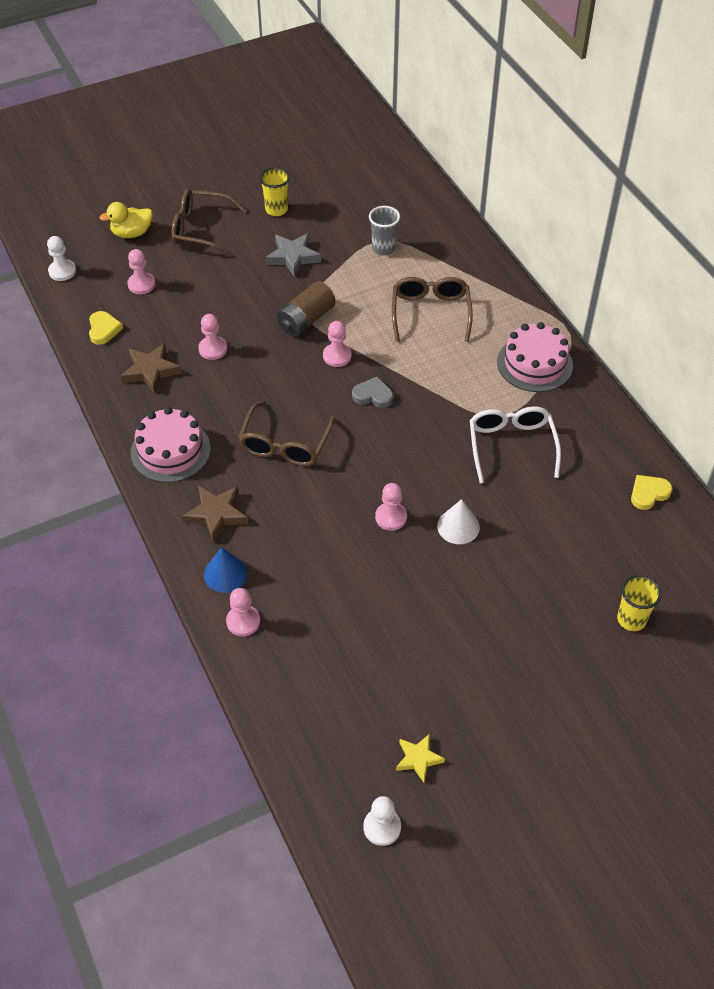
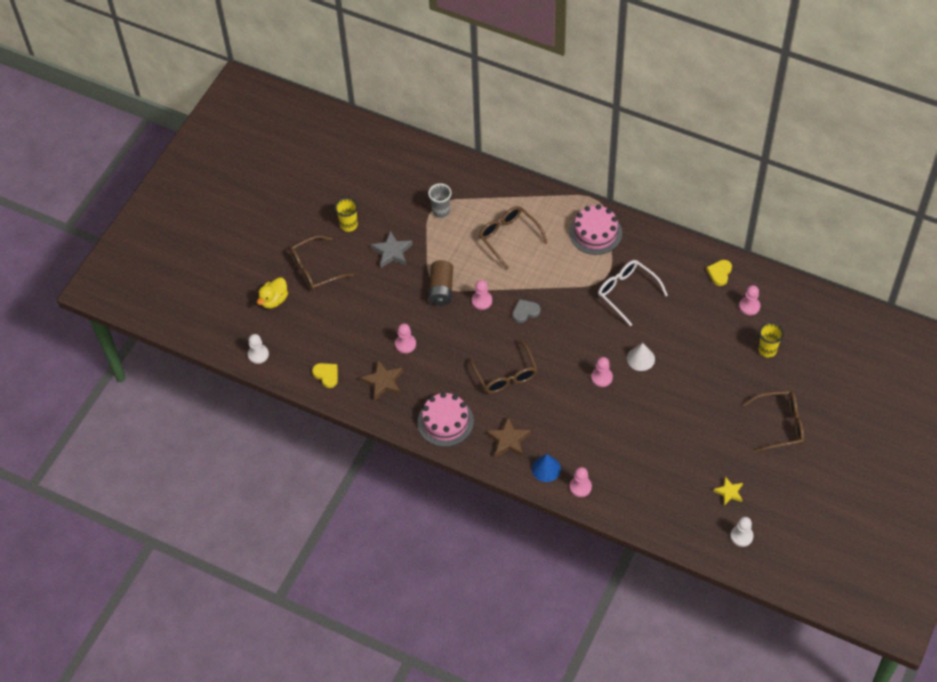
camera: 35 degrees left, 5 degrees up
(141, 284) = (318, 331): pink pawn -> pink pawn (749, 306)
(566, 722) = (780, 425): none -> brown glasses

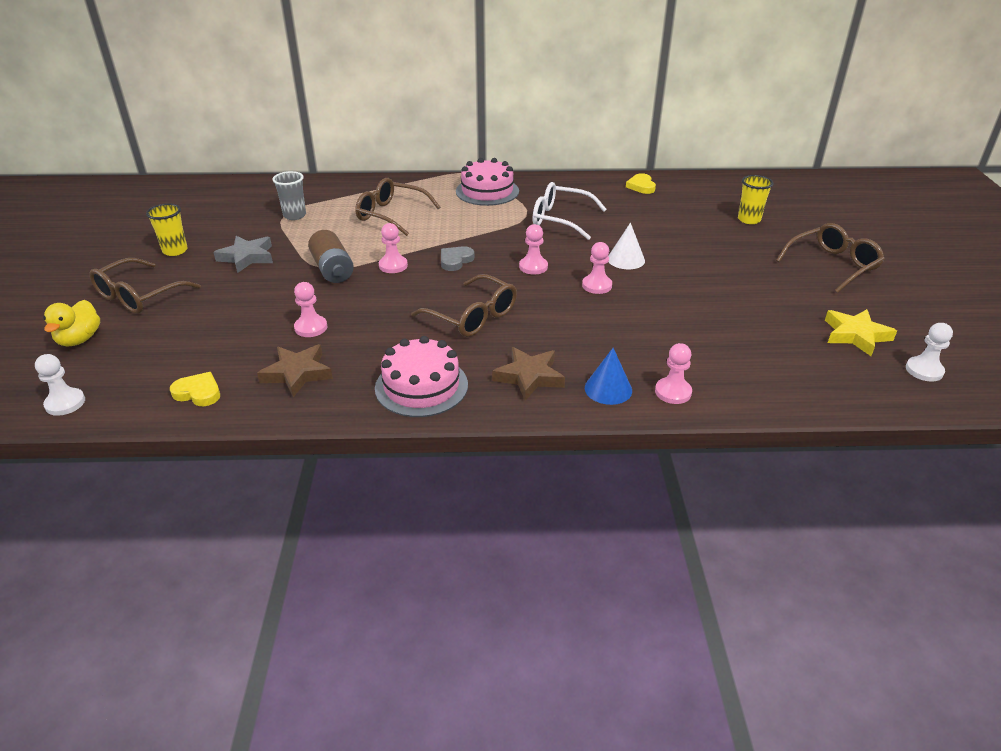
camera: 30 degrees left, 20 degrees down
(729, 492) = (855, 335): yellow star -> yellow star, size x1.51
(749, 306) = (695, 198): pink pawn -> pink pawn (533, 267)

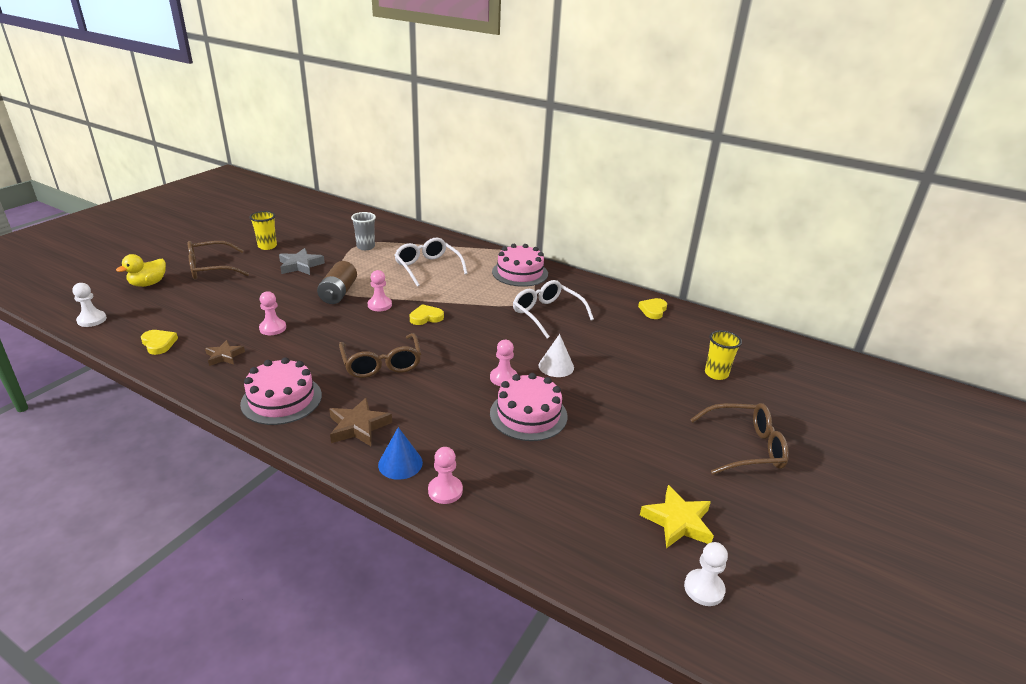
camera: 30 degrees right, 5 degrees down
(297, 373) = (224, 356): brown star -> brown star, size x0.66
(391, 215) = (427, 267): brown glasses -> white glasses
(455, 260) = (426, 317): grey heart -> yellow heart
(533, 267) = (475, 344): pink pawn -> none
(656, 306) = (528, 415): none -> pink cake

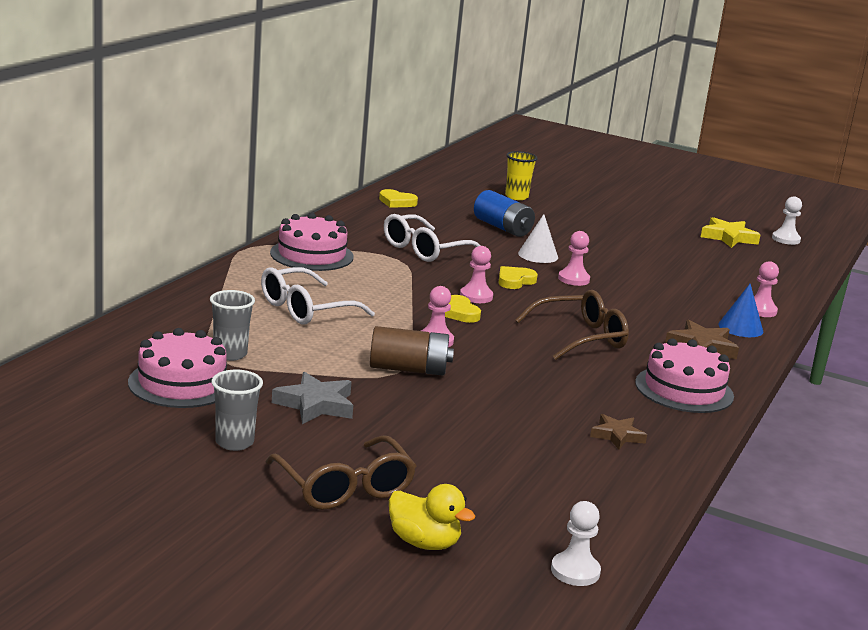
camera: 95 degrees left, 10 degrees down
(159, 344) = (613, 491): yellow heart -> yellow heart (515, 281)
(267, 246) = (234, 442): yellow cup -> grey cup
(273, 328) = (530, 409): pink pawn -> pink pawn (476, 296)
(528, 415) = (630, 273): pink cake -> pink cake (182, 383)
(618, 355) = (502, 228): none -> blue battery
(745, 447) = (623, 205): brown glasses -> none

